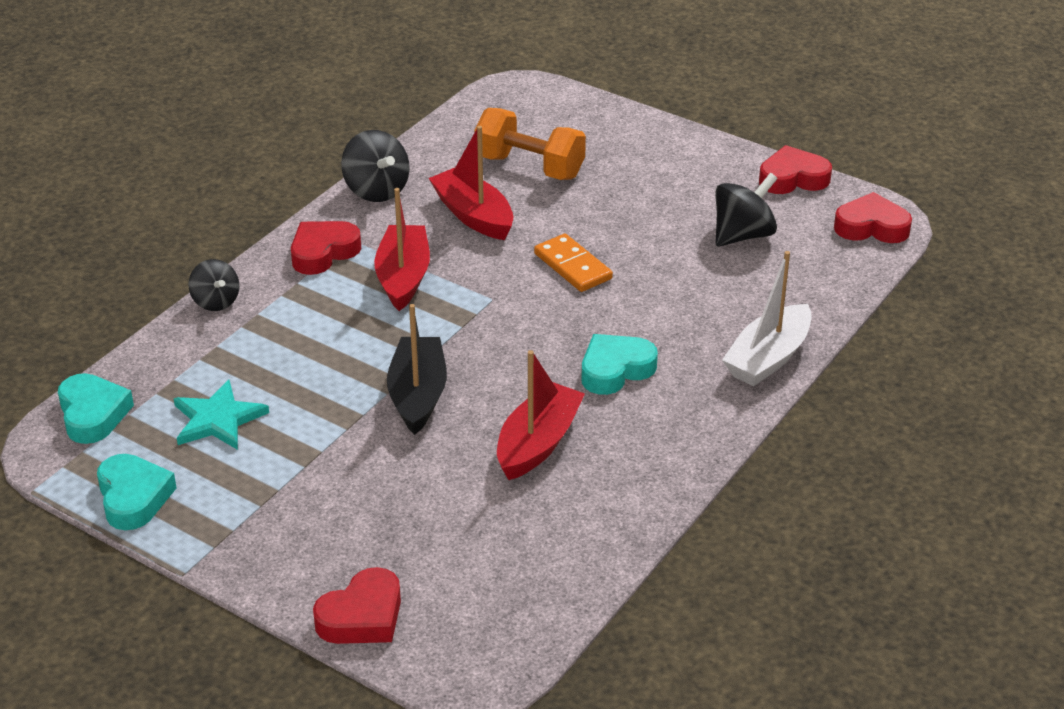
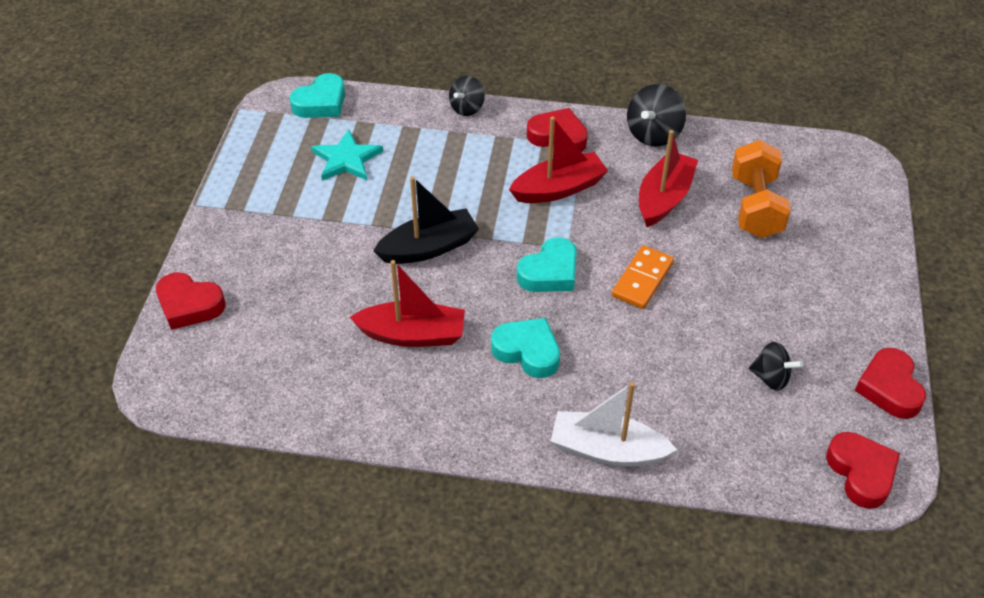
camera: 65 degrees right, 10 degrees up
(133, 497) = (253, 153): turquoise heart -> turquoise heart (550, 272)
(743, 235) = (771, 378): black spinning top -> black spinning top, size x0.66
(793, 178) = (889, 388): red heart -> red heart turned 150 degrees counterclockwise

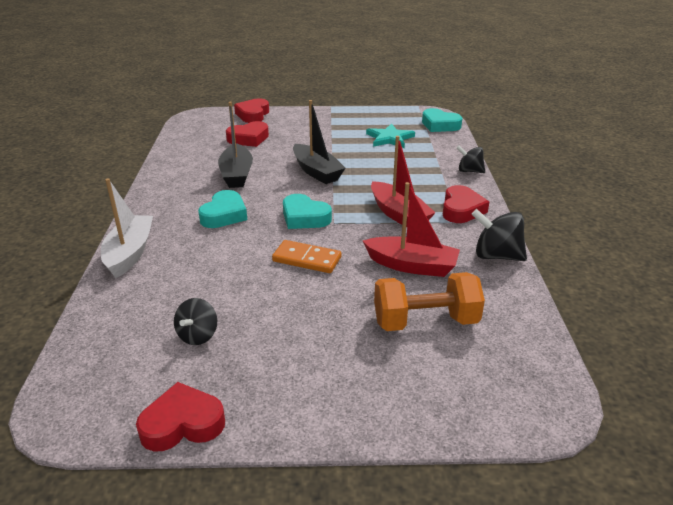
camera: 80 degrees right, 15 degrees down
(412, 335) = (236, 174): red boat -> black boat
(861, 473) = (77, 397): red heart -> red heart (249, 139)

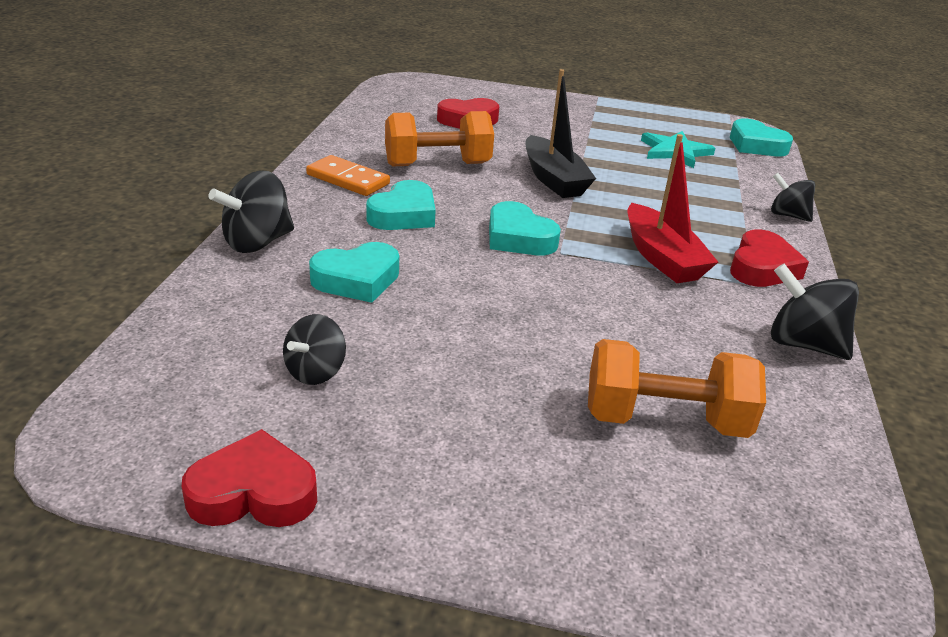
camera: 10 degrees right, 0 degrees up
(130, 253) = (257, 242): white boat -> black spinning top
(206, 266) = (357, 279): none -> turquoise heart
(236, 174) = (437, 165): black boat -> orange dumbbell
(253, 115) = (483, 91): red heart -> none
(307, 259) = (505, 296): orange domino -> orange domino (348, 179)
(412, 265) = (664, 334): red boat -> none

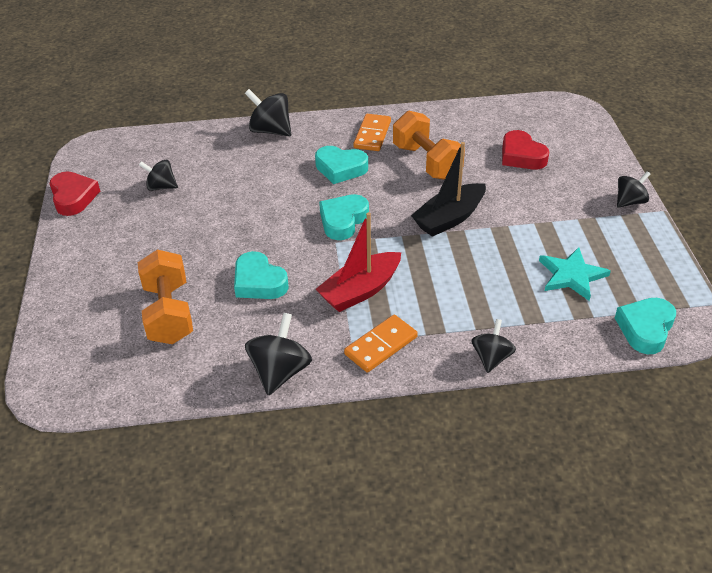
camera: 75 degrees right, 10 degrees up
(357, 279) = (252, 174): turquoise heart -> turquoise heart (259, 282)
(577, 103) = (629, 201): none -> black spinning top
(762, 267) = (381, 345): red heart -> orange domino

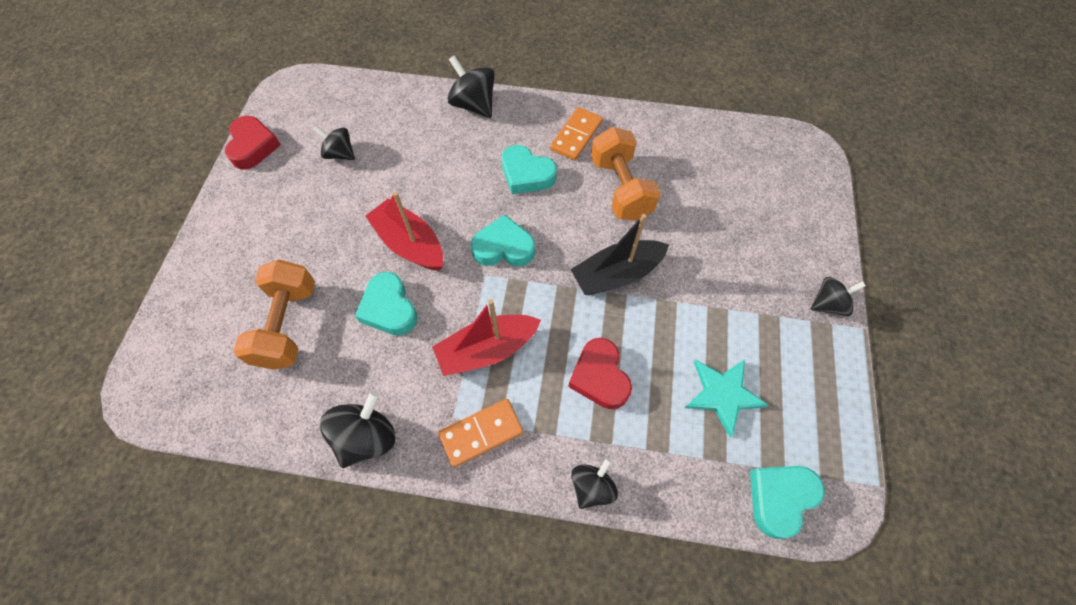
camera: 15 degrees right, 20 degrees up
(257, 235) = (410, 244): none -> red boat
(343, 220) = (503, 247): turquoise heart -> turquoise heart turned 45 degrees clockwise
(521, 156) = (727, 205): red heart -> red heart (599, 377)

